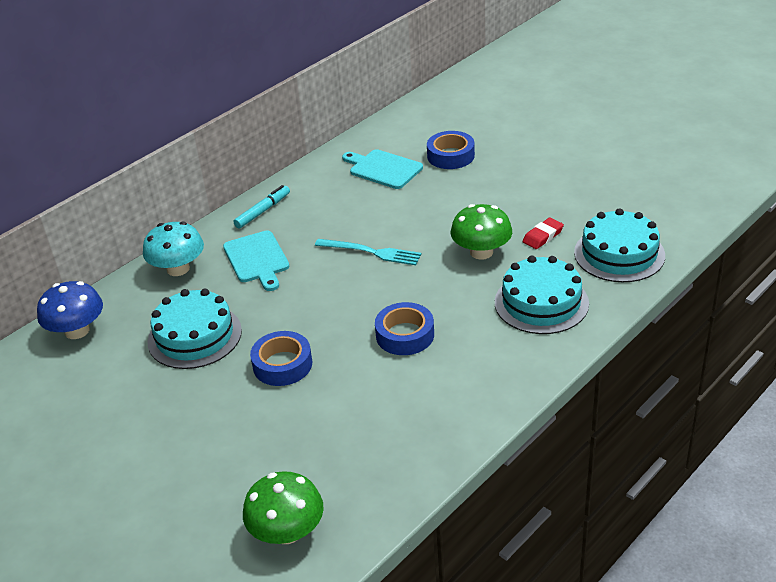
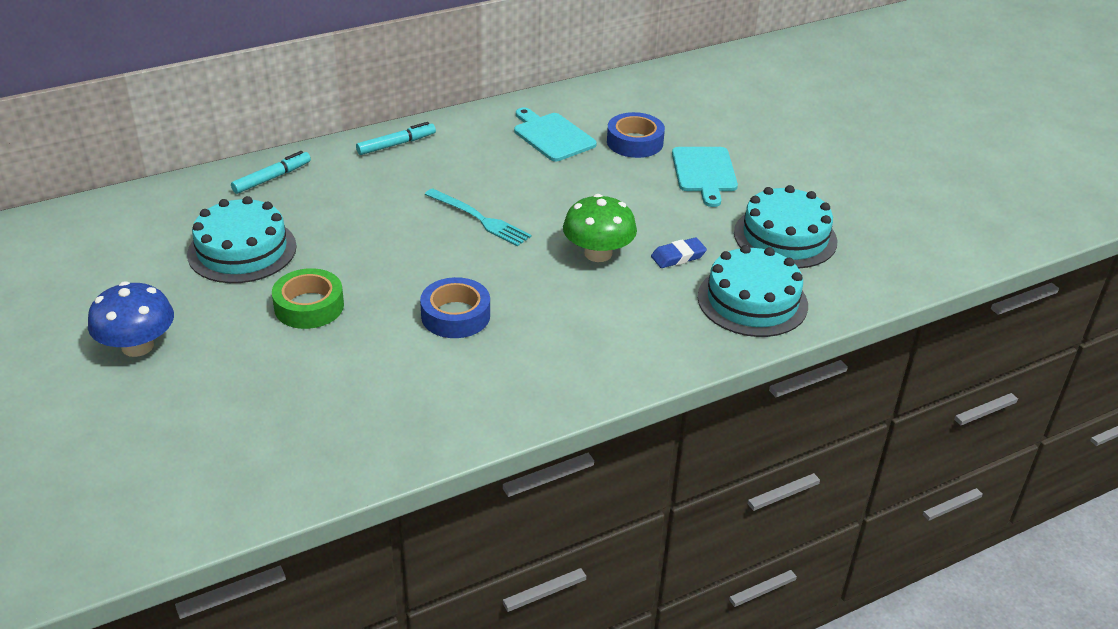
camera: 15 degrees right, 0 degrees up
(77, 331) = (133, 210): blue mushroom -> blue mushroom (137, 346)
(178, 269) = (272, 178): turquoise mushroom -> turquoise marker
(257, 259) = (357, 192): turquoise cutting board -> turquoise cutting board (704, 172)
(282, 364) = (309, 306): blue tape -> green tape
(287, 531) = (197, 476): green mushroom -> none
(541, 302) = (627, 327): turquoise cake -> turquoise cake (785, 237)
(543, 236) = (678, 256): red eraser -> blue eraser

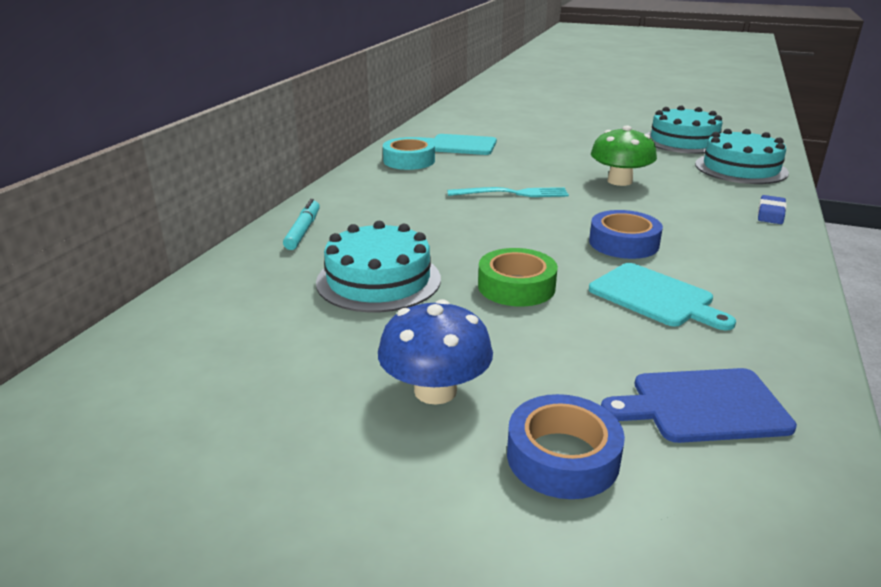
camera: 40 degrees left, 10 degrees down
(241, 449) = (702, 406): none -> blue cutting board
(396, 144) = (363, 181): turquoise marker -> none
(473, 136) = (409, 161): none -> turquoise tape
(635, 142) = (513, 133): blue tape -> blue tape (562, 457)
(678, 256) = (660, 166): blue eraser -> blue eraser (770, 213)
(704, 172) = (580, 132): turquoise cutting board -> turquoise cutting board (655, 297)

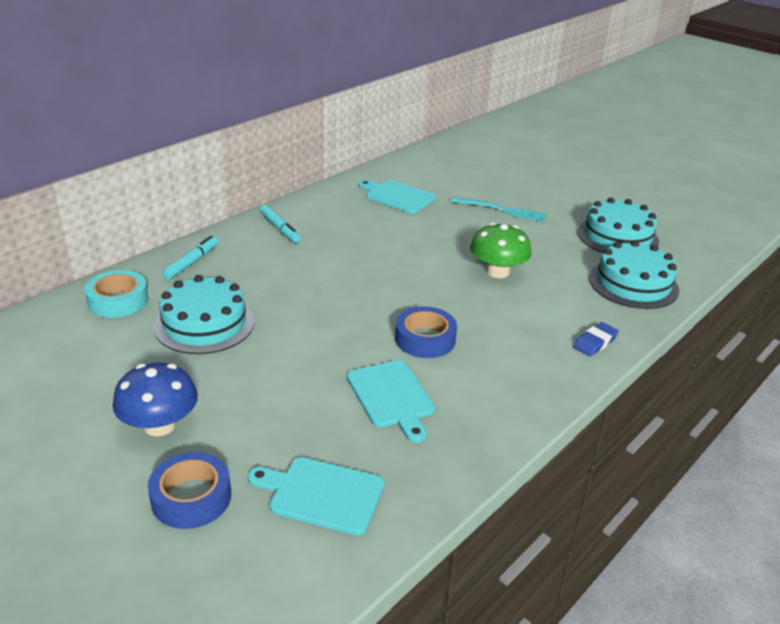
camera: 20 degrees right, 5 degrees up
(370, 187) = (280, 228): none -> turquoise marker
(409, 161) = (337, 206): turquoise tape -> turquoise tape (118, 301)
(512, 193) = (388, 263): turquoise fork -> turquoise fork (501, 210)
(516, 286) = (296, 357): green tape -> none
(702, 406) = (322, 494): blue cutting board -> turquoise cutting board

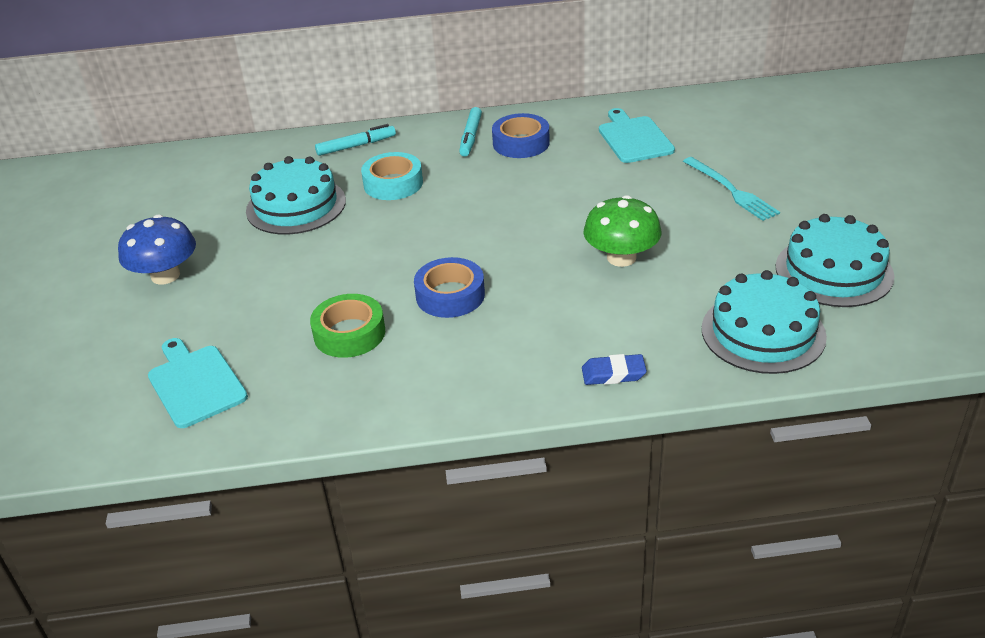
camera: 45 degrees right, 5 degrees up
(118, 301) = (262, 161): turquoise tape -> turquoise tape (393, 183)
(191, 498) = (117, 339): blue tape -> blue tape (521, 143)
(391, 397) = (349, 333): turquoise cutting board -> green tape

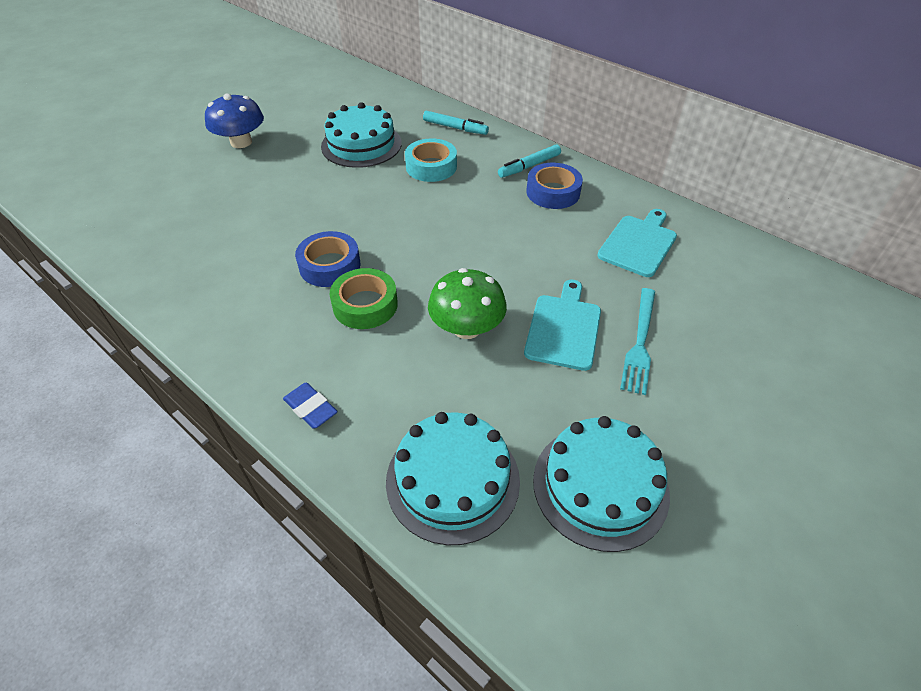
camera: 45 degrees right, 10 degrees up
(195, 383) = (146, 214): turquoise cutting board -> turquoise cutting board (564, 328)
(349, 333) = (246, 245): green tape -> green tape (365, 305)

